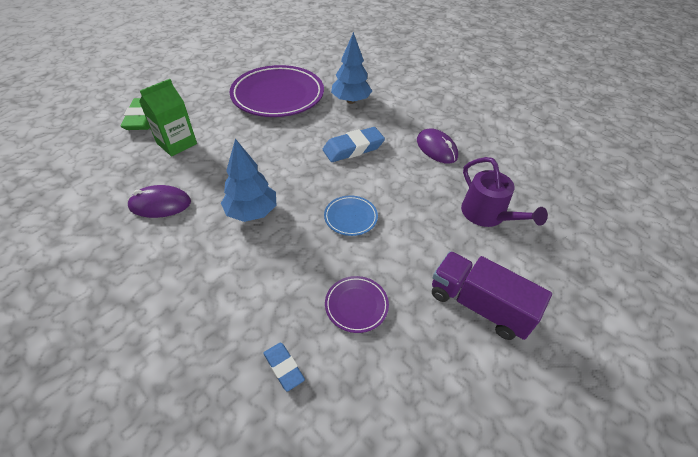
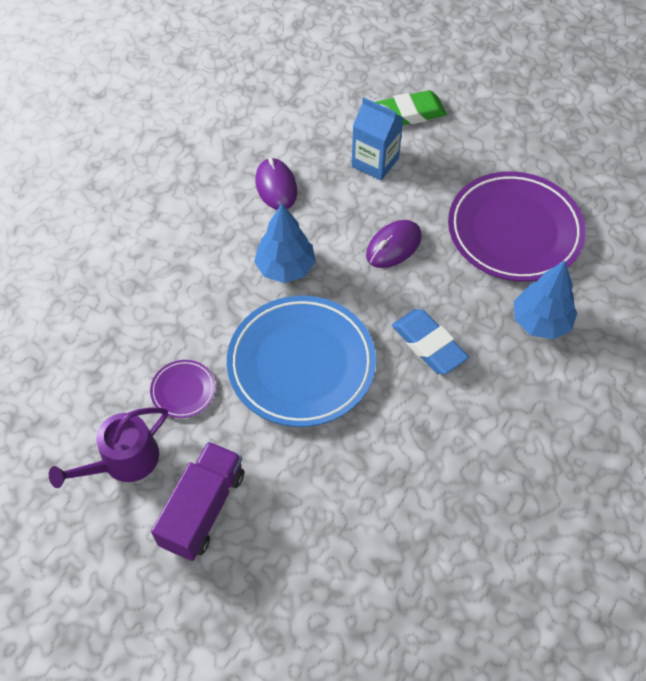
camera: 80 degrees right, 10 degrees up
(176, 143) = (375, 162): green carton -> blue carton
(284, 367) = (111, 345): blue eraser -> none
(350, 217) = (301, 364): blue plate -> blue plate, size x2.31
(436, 148) = (465, 449): purple mouse -> purple mouse (393, 246)
(487, 214) = (345, 519): purple watering can -> purple watering can (124, 461)

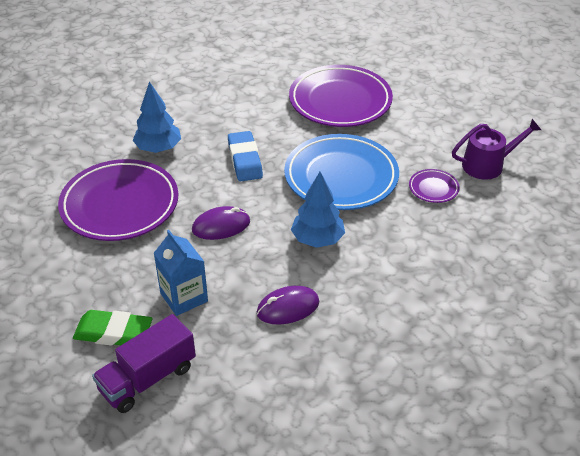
camera: 155 degrees left, 15 degrees down
(203, 509) = (442, 129): purple truck -> purple truck (148, 378)
(276, 186) = (288, 307): purple mouse -> purple mouse turned 60 degrees clockwise
(370, 510) = (340, 101): none -> purple plate

